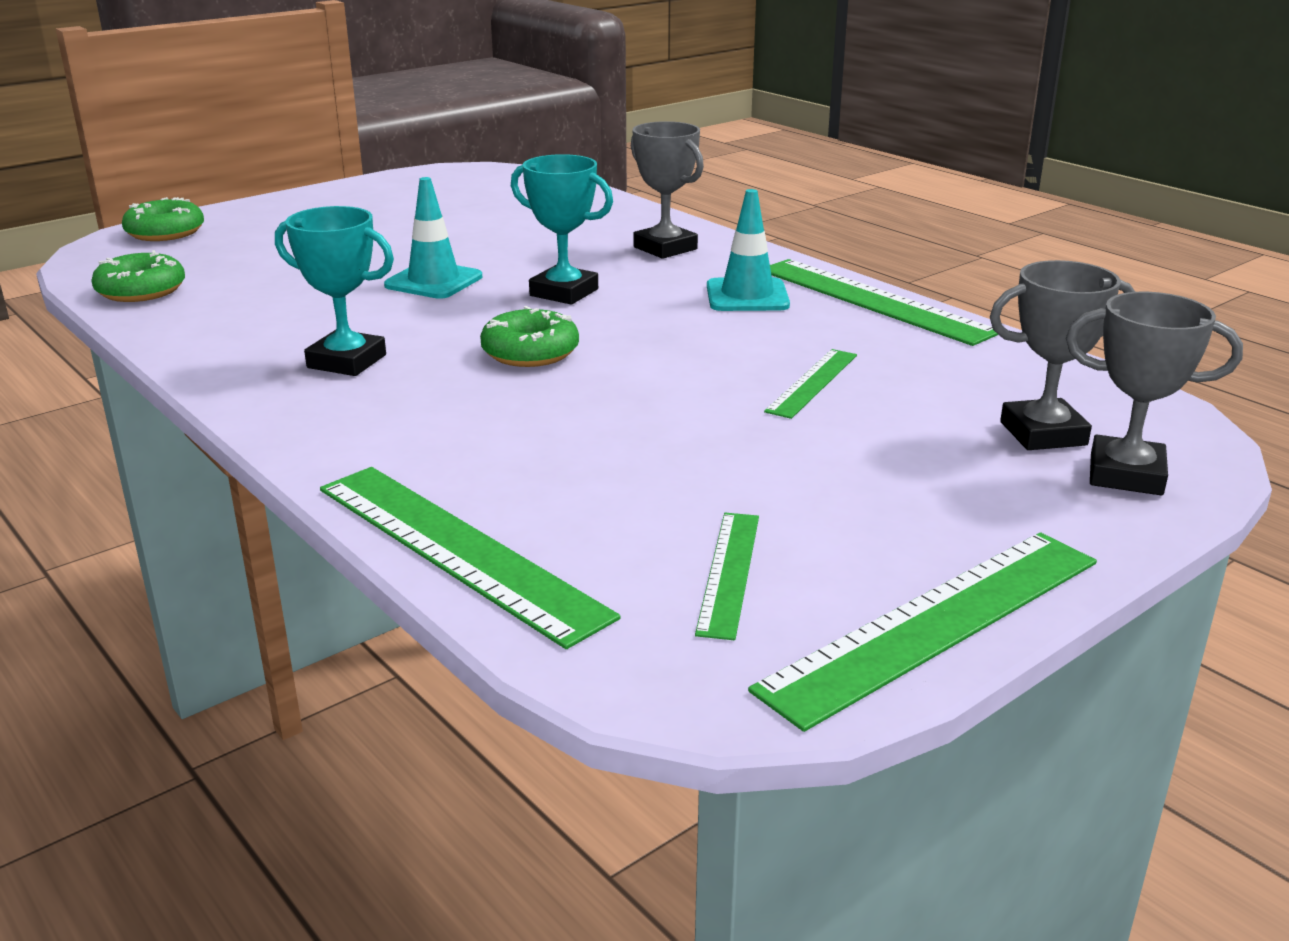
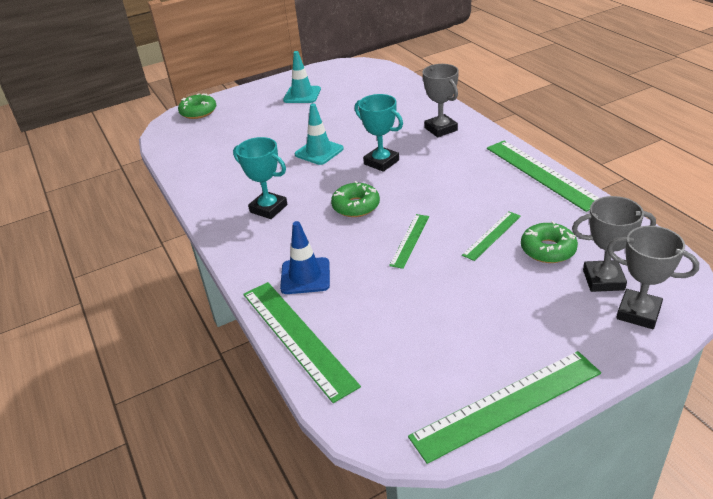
camera: 15 degrees right, 10 degrees up
(141, 291) = (183, 154): green donut -> green donut (548, 249)
(451, 456) = (305, 276): none -> blue traffic cone
(729, 572) = (417, 363): green ruler -> green ruler (410, 240)
(747, 296) = (475, 168): turquoise traffic cone -> turquoise traffic cone (302, 95)

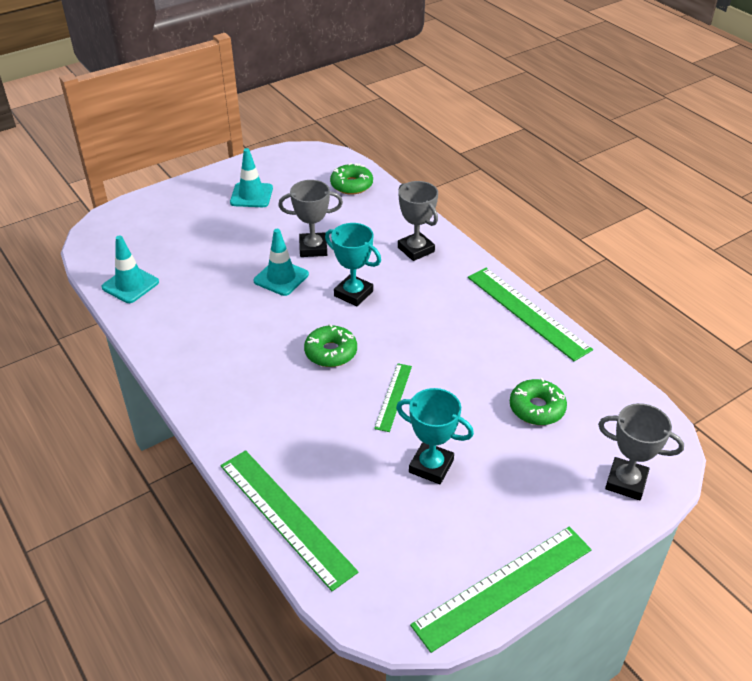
camera: 10 degrees left, 5 degrees up
(190, 159) = (130, 285): none -> turquoise traffic cone
(198, 112) = (129, 216): green donut -> green donut (351, 185)
(268, 208) = (233, 354): turquoise trophy -> turquoise trophy (431, 466)
(305, 276) = (285, 442): blue traffic cone -> none
(492, 235) = (479, 390): green ruler -> none
(603, 280) = (592, 444): grey trophy -> grey trophy (313, 248)

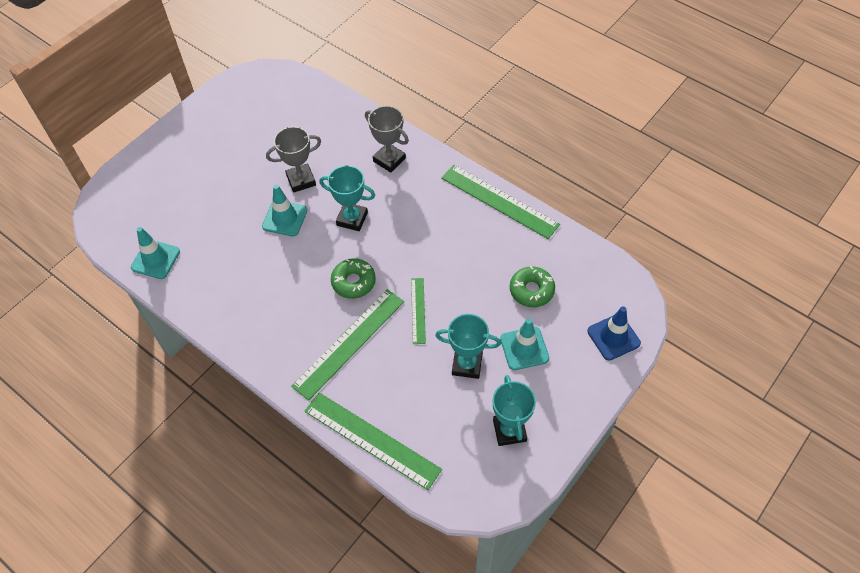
camera: 15 degrees left, 15 degrees up
(251, 195) = (224, 136): turquoise traffic cone -> turquoise traffic cone (524, 348)
(351, 185) = (310, 102): green donut -> none
(459, 551) = (509, 430): none -> turquoise trophy
(503, 586) = (549, 449): green ruler -> green ruler (349, 343)
(626, 482) = (613, 337): grey trophy -> blue traffic cone

